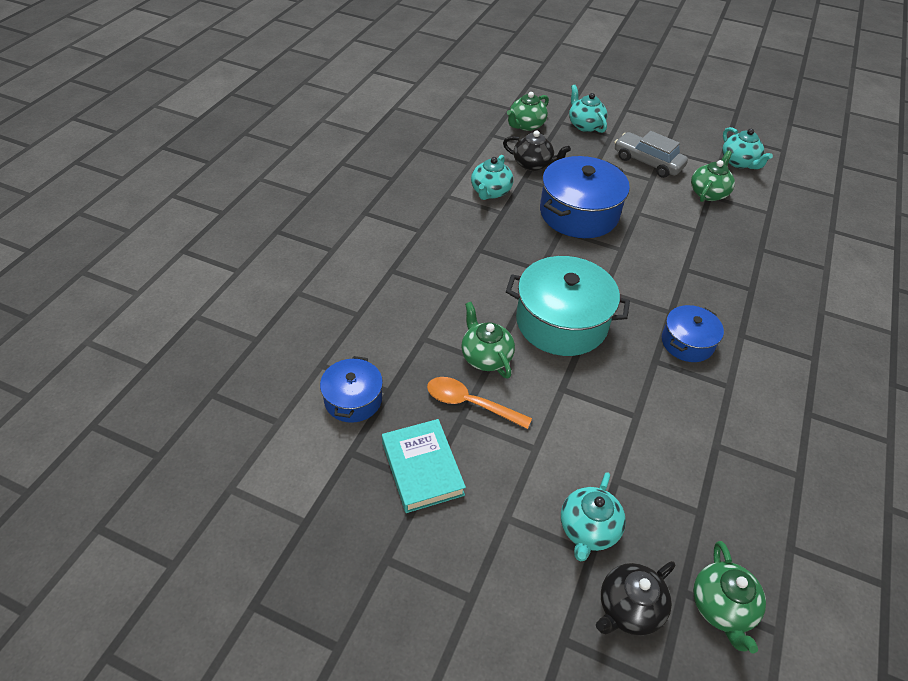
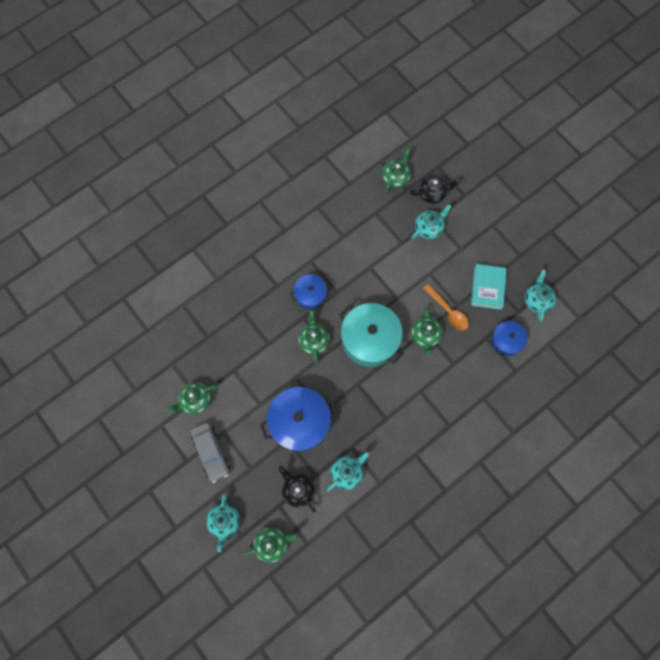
camera: 150 degrees left, 25 degrees up
(633, 292) = (314, 341): none -> green teapot
(739, 162) = (144, 421): turquoise teapot -> turquoise teapot (537, 300)

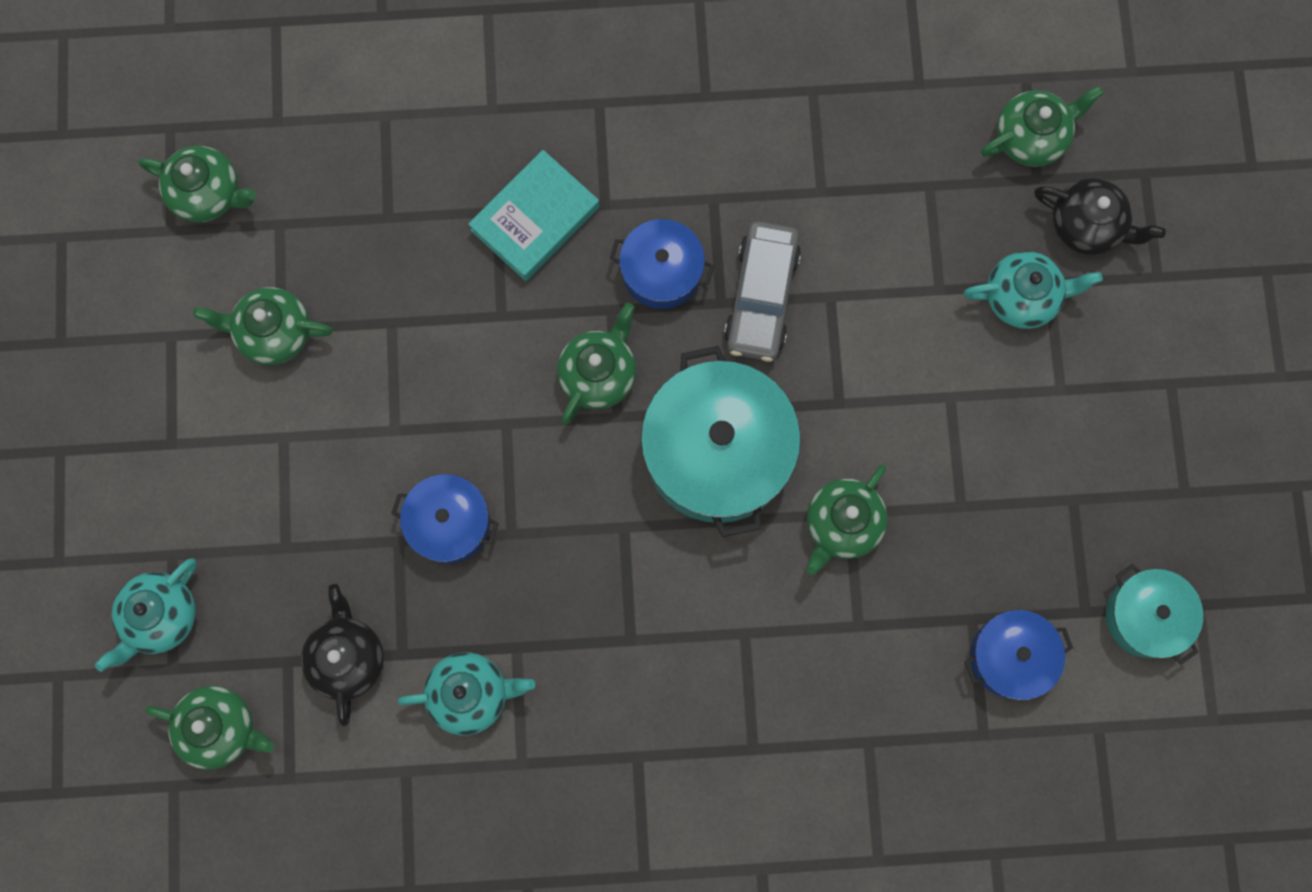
camera: 35 degrees right, 5 degrees up
(140, 369) = (208, 193): none -> green teapot
(211, 452) = (230, 460): grey car -> grey car (761, 297)
(300, 422) = (449, 523): blue pot -> blue pot, size x0.56
(448, 311) = (930, 505): orange spoon -> none
(488, 288) = (1056, 515): turquoise book -> turquoise book (535, 219)
(537, 300) = (1146, 616): turquoise teapot -> turquoise pot

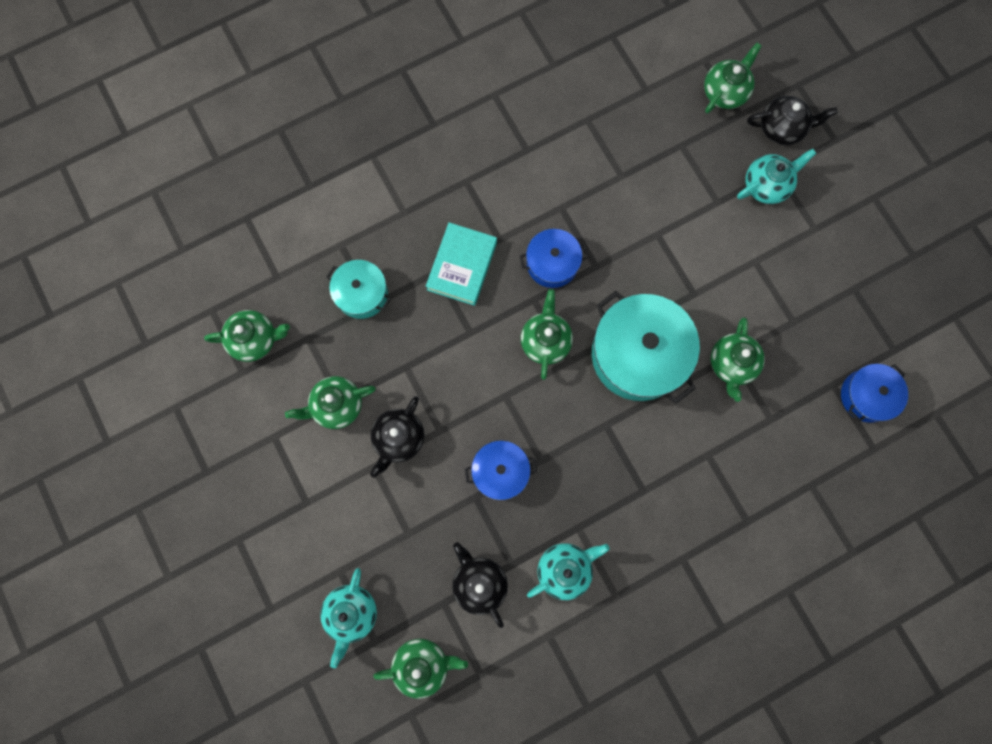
camera: 25 degrees left, 0 degrees up
(334, 415) = (399, 438): none -> black teapot
(761, 297) = (618, 252): grey car -> none
(1146, 616) = (929, 337): turquoise pot -> turquoise pot (362, 294)

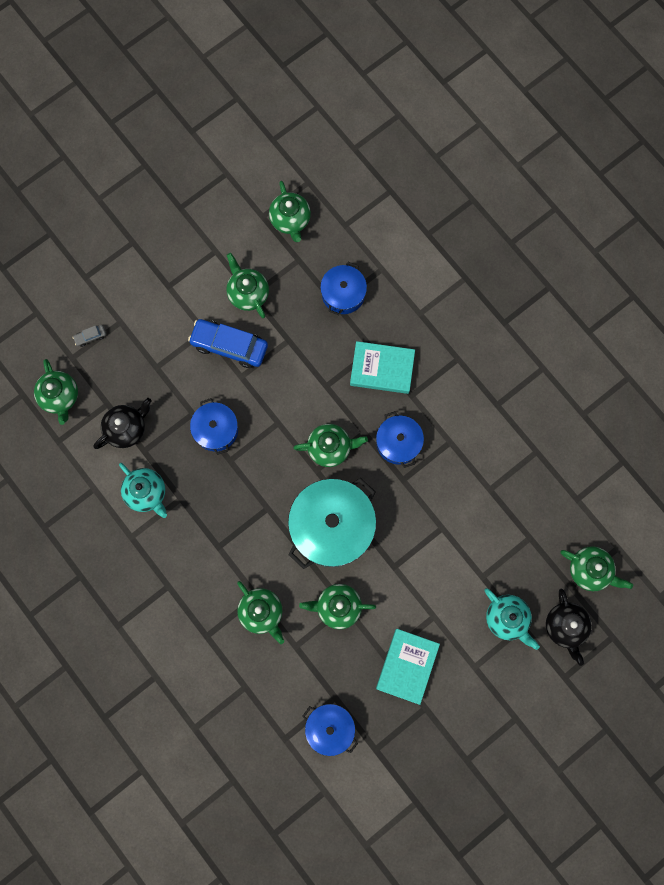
camera: 80 degrees right, 0 degrees up
(351, 613) = (90, 336): turquoise teapot -> grey car
(362, 294) = (343, 294): turquoise pot -> blue pot
(399, 438) = (229, 346): black teapot -> blue car
(727, 452) = (261, 612): none -> green teapot
(806, 300) = (407, 666): none -> turquoise book

